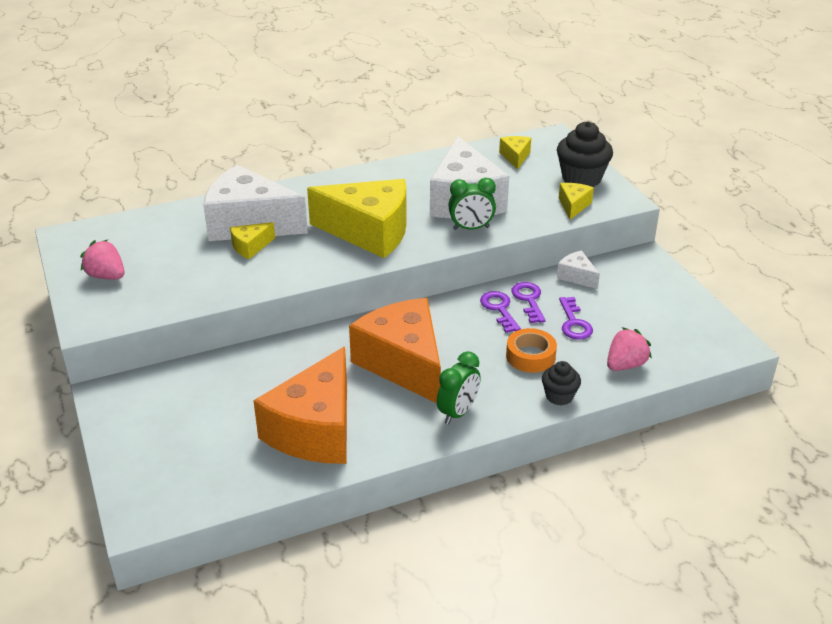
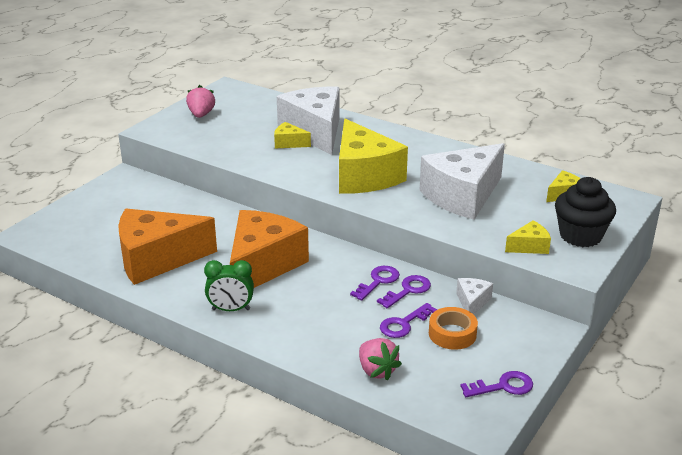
camera: 55 degrees right, 5 degrees down
(471, 228) = (427, 213): green clock -> none
(530, 356) = (334, 318): orange tape -> orange tape (452, 334)
(559, 396) = (298, 350): black cupcake -> none
(625, 365) = (377, 370): pink strawberry -> pink strawberry turned 45 degrees clockwise
(695, 312) = (503, 386): none -> purple key

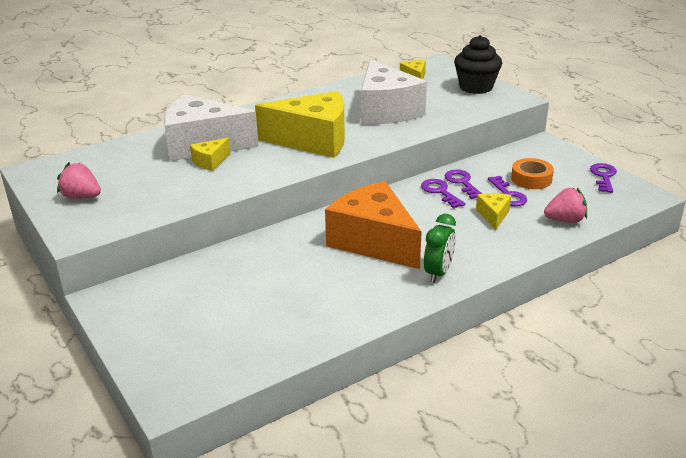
camera: 65 degrees left, 0 degrees up
(157, 259) = (314, 303): orange cheese -> none
(472, 302) = (494, 162): white cheese -> none
(529, 246) = (478, 106): yellow cheese -> yellow cheese (493, 216)

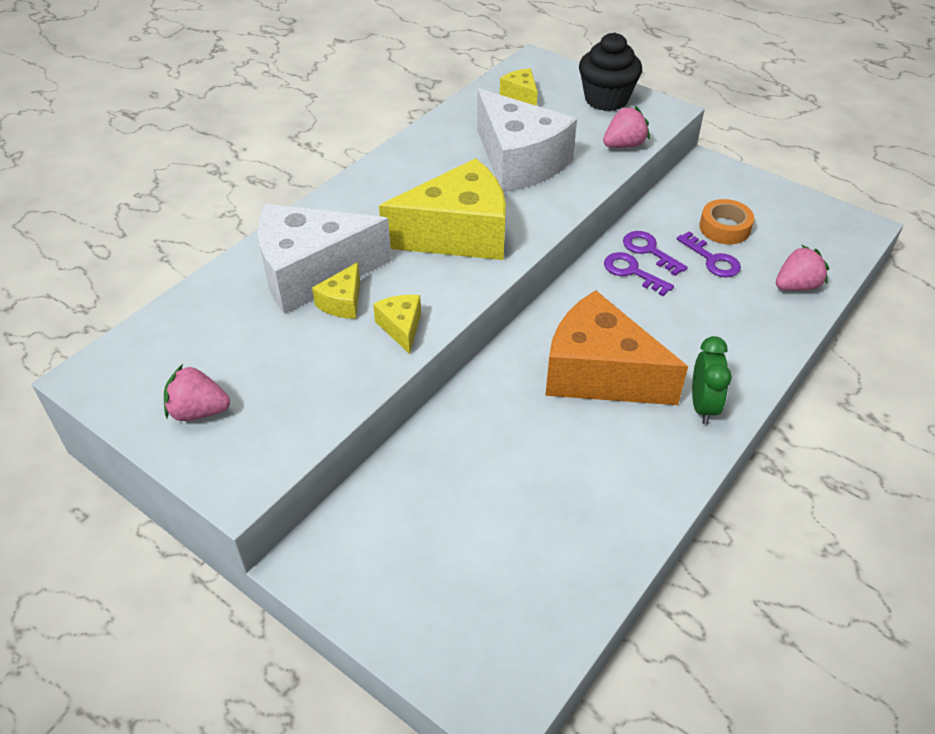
camera: 20 degrees left, 15 degrees up
(469, 112) = (624, 145): none -> pink strawberry
(493, 216) = (714, 297): yellow cheese -> yellow cheese (401, 328)
(603, 176) = (801, 206): purple key -> none

